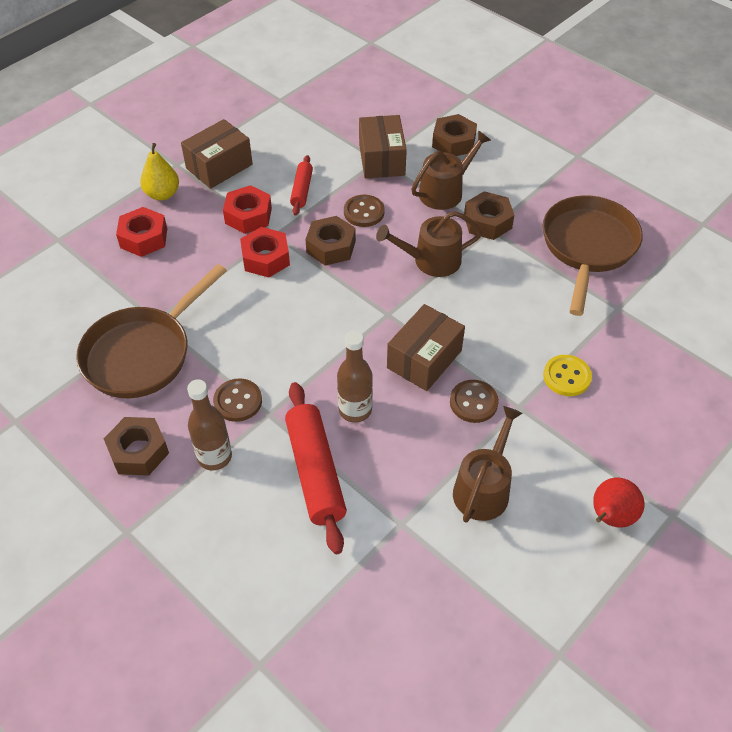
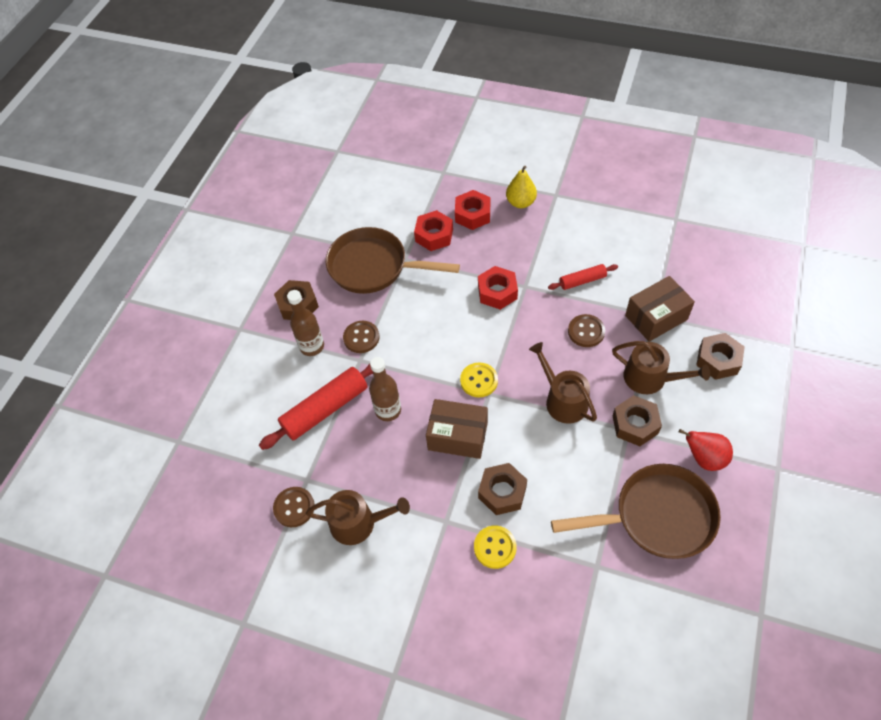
camera: 70 degrees right, 5 degrees up
(219, 166) = (571, 219): brown box -> none
(248, 216) = (533, 261): red nut -> red nut (434, 235)
(331, 247) = (534, 326): brown nut -> brown nut (502, 492)
(367, 316) = (479, 381): none -> yellow button
(473, 402) = (433, 486): brown button -> brown button (294, 507)
(610, 517) = (371, 625): red pear -> red pear (704, 458)

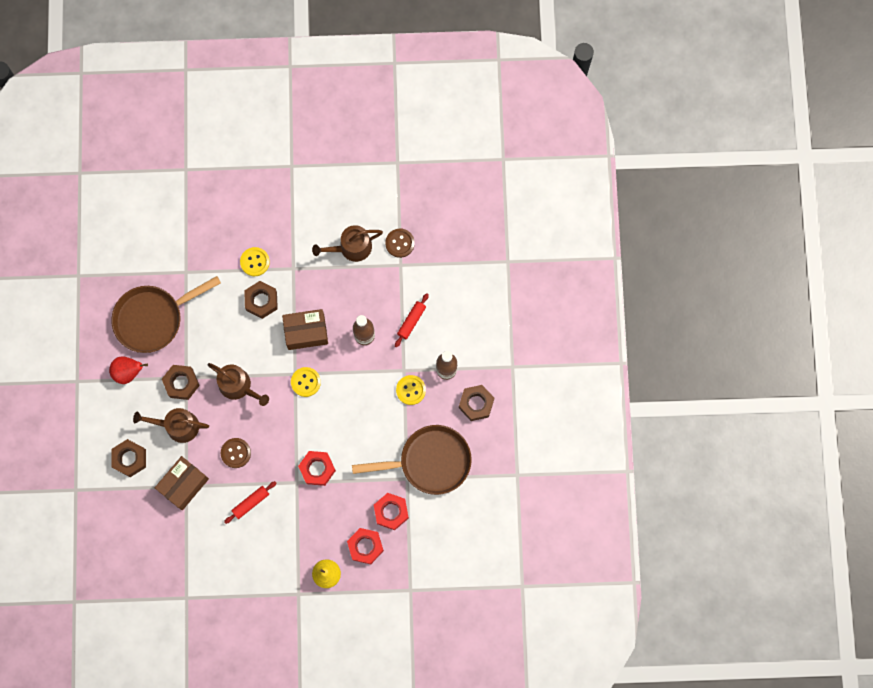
camera: 155 degrees right, 20 degrees up
(325, 409) = (411, 321): red rolling pin -> red rolling pin, size x0.55
(361, 338) = (411, 390): brown button -> yellow button

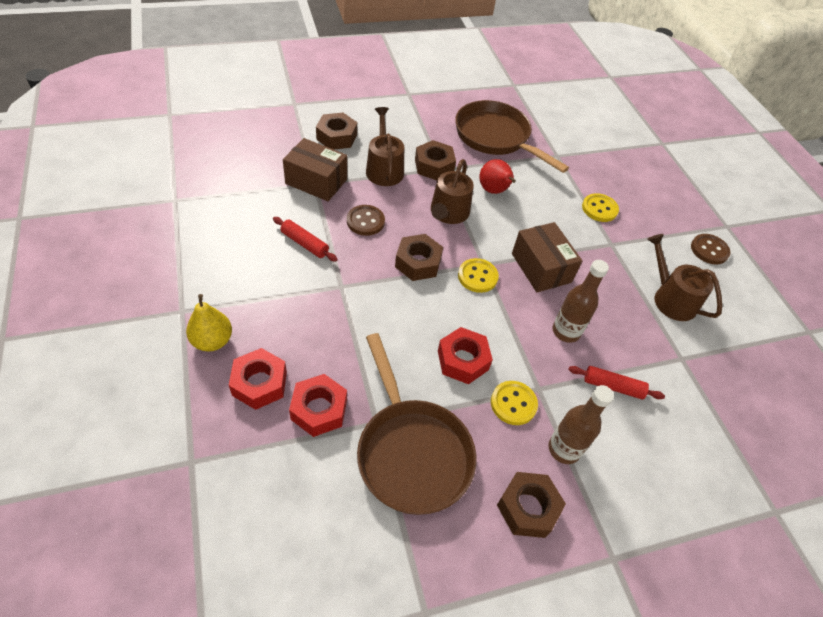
camera: 70 degrees right, 25 degrees down
(128, 372) = (431, 126): red pear -> red pear (494, 191)
(261, 301) = (558, 220): brown nut -> brown nut (418, 263)
(317, 469) = (365, 306): red nut -> red nut (463, 360)
(400, 243) = (710, 352): brown button -> brown button (709, 250)

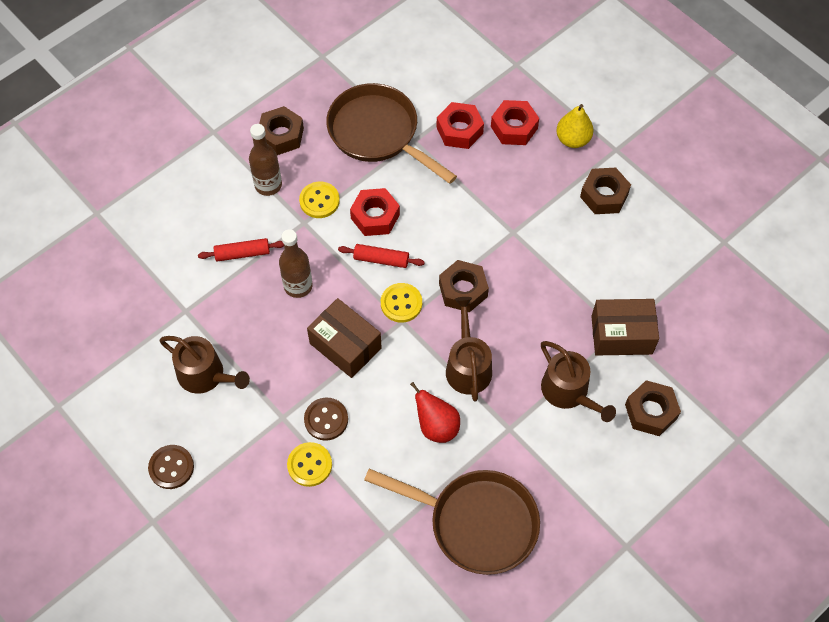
camera: 160 degrees right, 10 degrees up
(305, 243) = (575, 257): red rolling pin -> red rolling pin (381, 260)
(365, 221) = (540, 311): brown button -> brown button (326, 419)
(434, 166) = (520, 427): brown nut -> brown nut (604, 195)

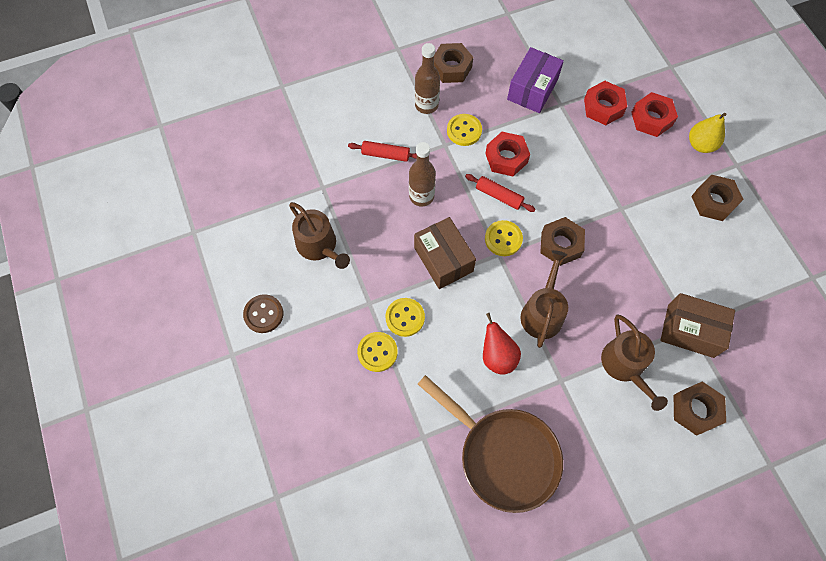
camera: 20 degrees right, 5 degrees up
(326, 419) = (405, 317): brown button -> yellow button
(378, 133) = (532, 89): brown pan -> purple box

